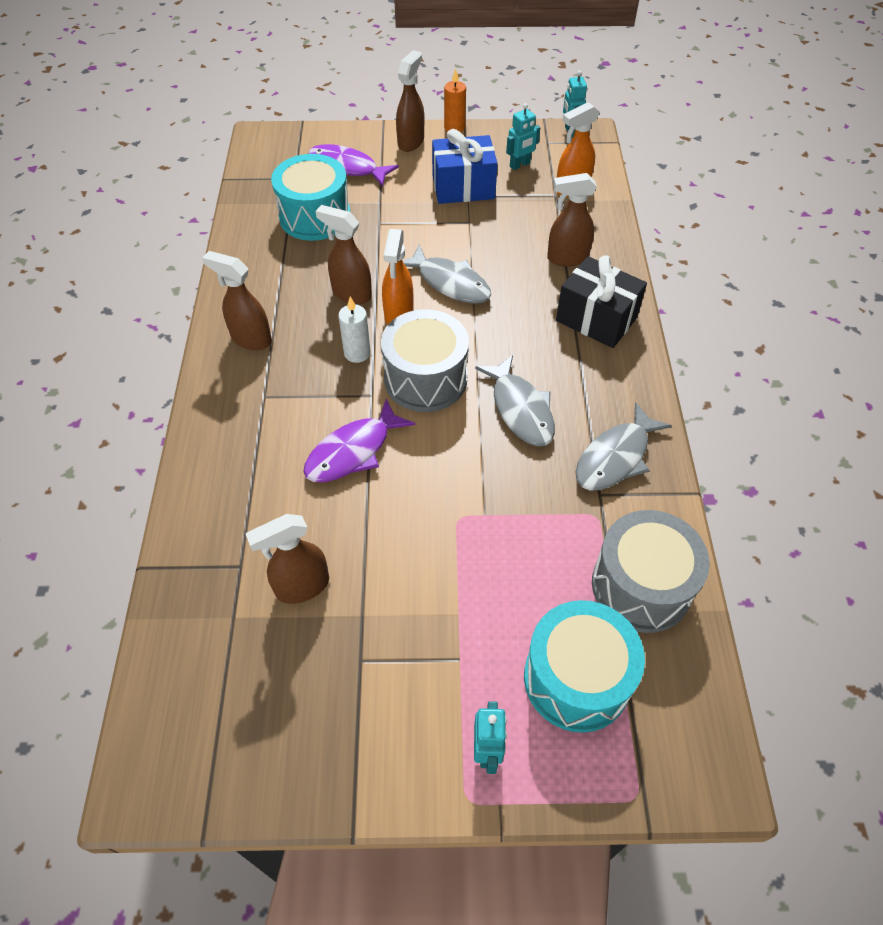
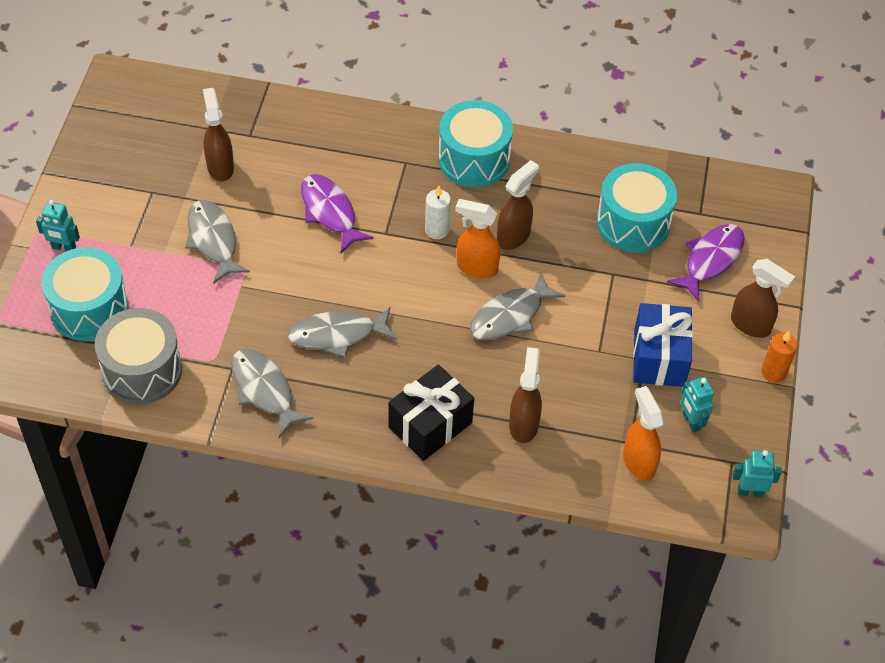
camera: 100 degrees right, 0 degrees up
(251, 339) = (474, 159): brown spray bottle -> turquoise drum
(425, 379) = (392, 273): grey drum -> none
(425, 562) = (213, 240): none -> grey fish

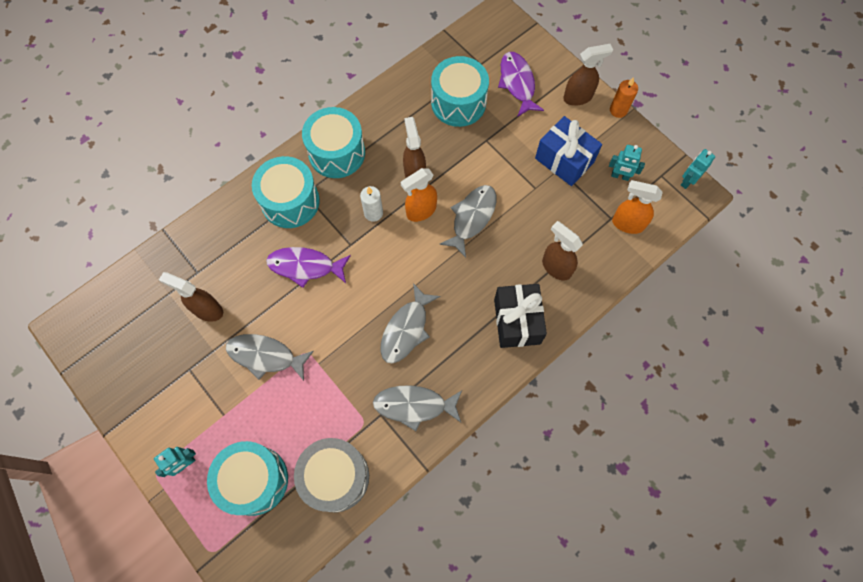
camera: 50 degrees left, 15 degrees up
(386, 157) = (290, 201): none -> turquoise drum
(510, 315) = (472, 218): grey fish -> grey fish turned 150 degrees counterclockwise

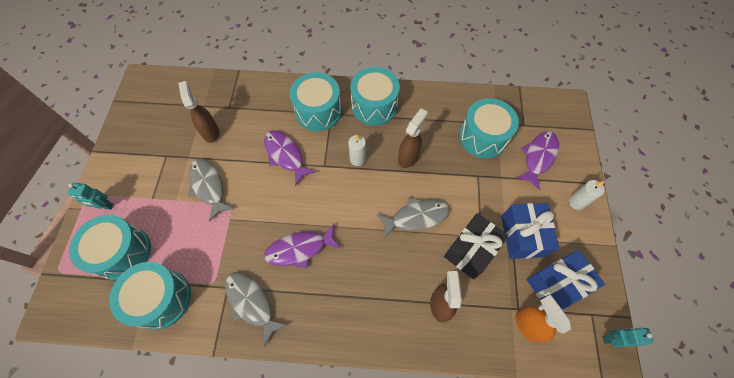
camera: 45 degrees right, 5 degrees down
(335, 477) = (161, 299): grey drum -> turquoise drum
(406, 329) = (300, 249): grey fish -> purple fish
(421, 211) = (387, 183): orange spray bottle -> none
(517, 321) = (374, 315): black gift -> black gift (471, 251)
(578, 97) = (576, 202): brown spray bottle -> white candle
(618, 110) = (601, 237): orange candle -> none
(620, 176) = (556, 285): turquoise robot -> blue gift

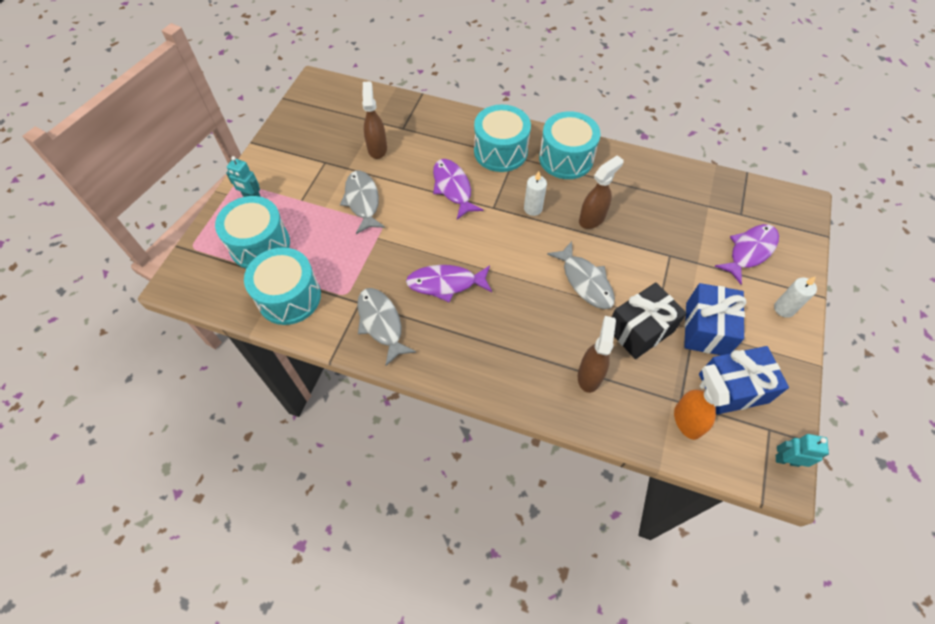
camera: 15 degrees right, 5 degrees down
(416, 217) = (585, 281): grey fish -> grey fish turned 60 degrees clockwise
(483, 137) = (687, 216): turquoise drum -> none

